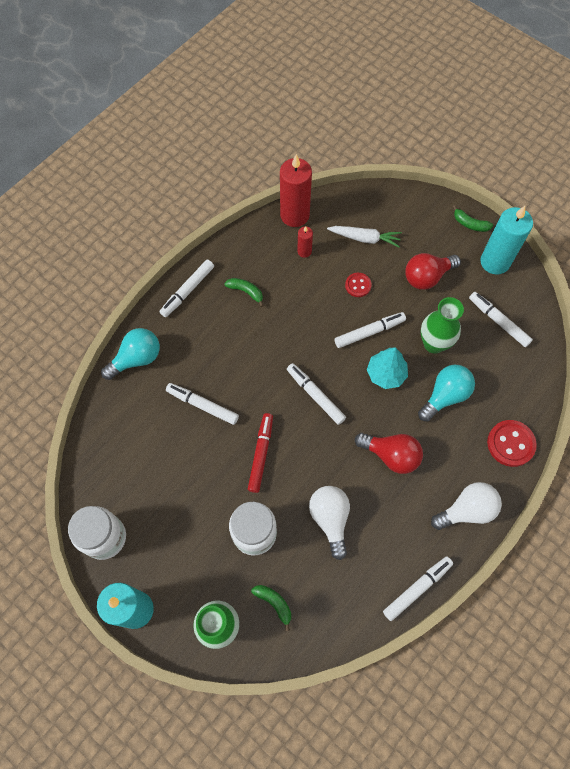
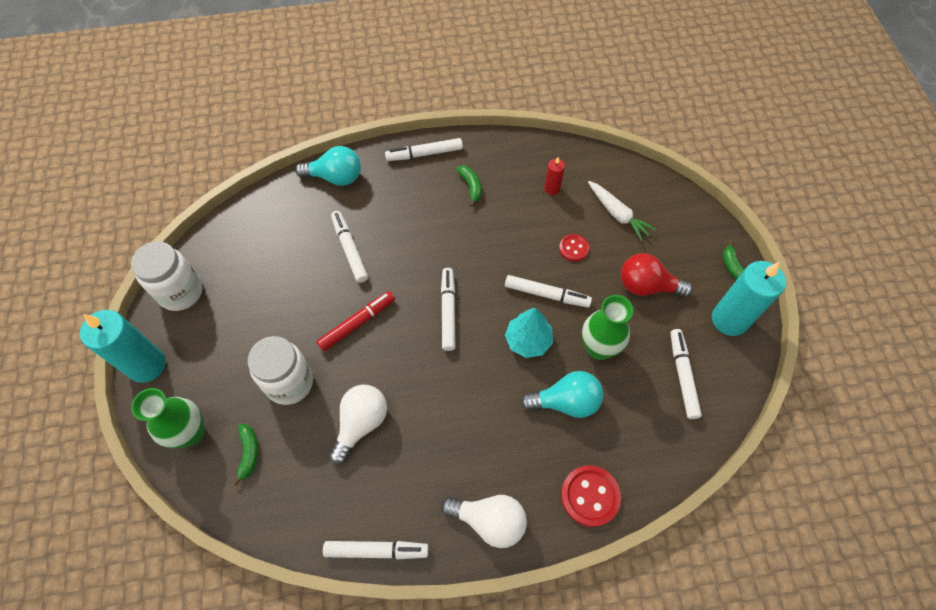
camera: 40 degrees right, 5 degrees down
(294, 215) = (571, 154): red candle -> none
(391, 455) = (466, 414): red light bulb -> none

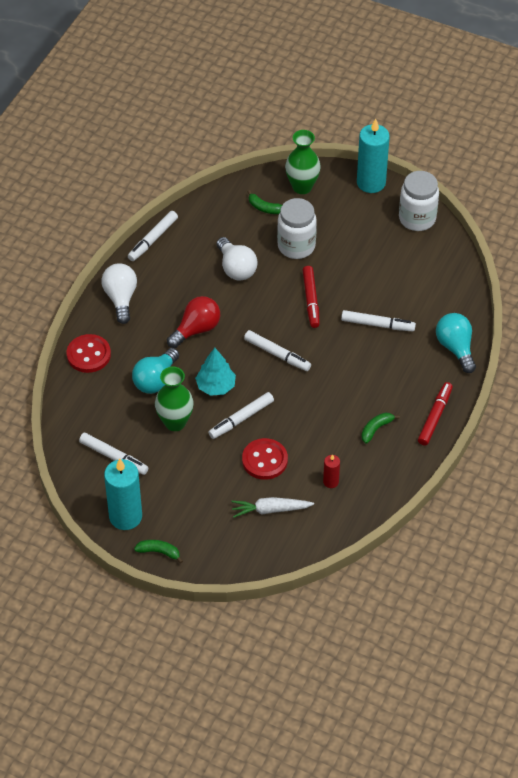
camera: 125 degrees right, 10 degrees down
(335, 177) = (455, 348): turquoise light bulb -> turquoise light bulb turned 120 degrees clockwise
(424, 154) = (435, 417): white marker -> red marker
(471, 187) = (376, 429): green banana -> green banana turned 120 degrees clockwise
(489, 521) = (121, 298): white light bulb -> white light bulb turned 120 degrees clockwise
(573, 248) = (264, 460): red button -> red button, size x1.65
(646, 286) = (195, 484): red light bulb -> red light bulb (196, 329)

